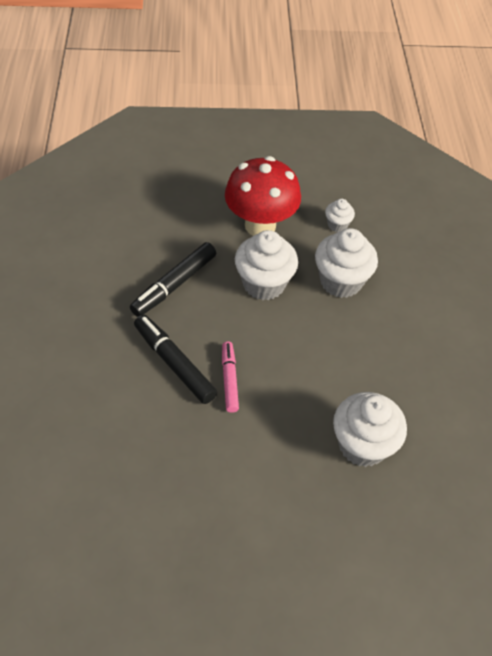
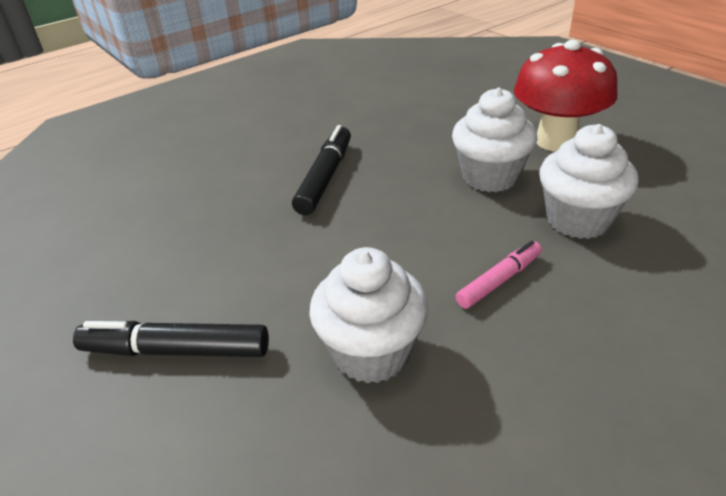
camera: 60 degrees right, 15 degrees down
(174, 285) = (411, 136): black marker -> black marker (176, 350)
(229, 379) = (345, 214): pink marker -> pink marker (499, 281)
(337, 225) = (649, 180): white cupcake -> none

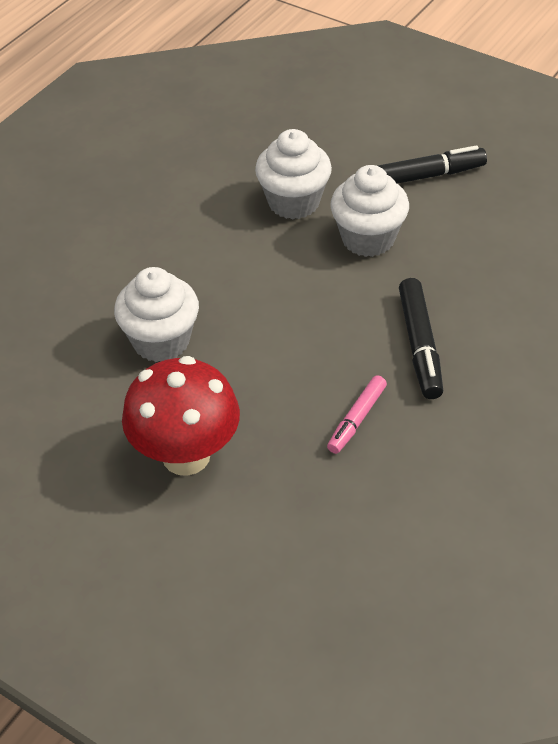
camera: 160 degrees right, 10 degrees up
(490, 177) = (250, 380): white cupcake -> white cupcake (368, 239)
(499, 281) = (220, 269): pink marker -> pink marker (356, 419)

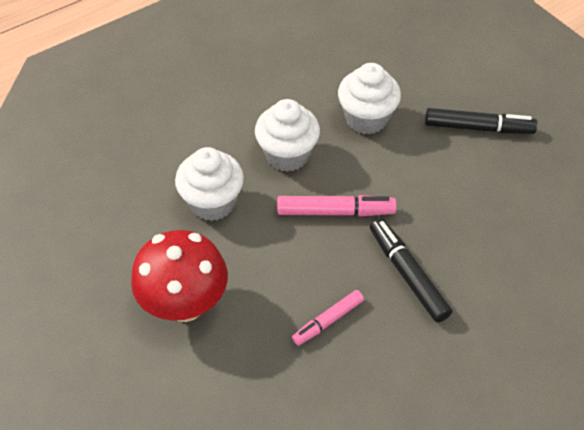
camera: 20 degrees right, 5 degrees up
(308, 308) = (335, 212): none -> pink marker
(368, 239) = (410, 168): white cupcake -> white cupcake (287, 155)
(419, 345) = (407, 274): black marker -> black marker turned 135 degrees clockwise

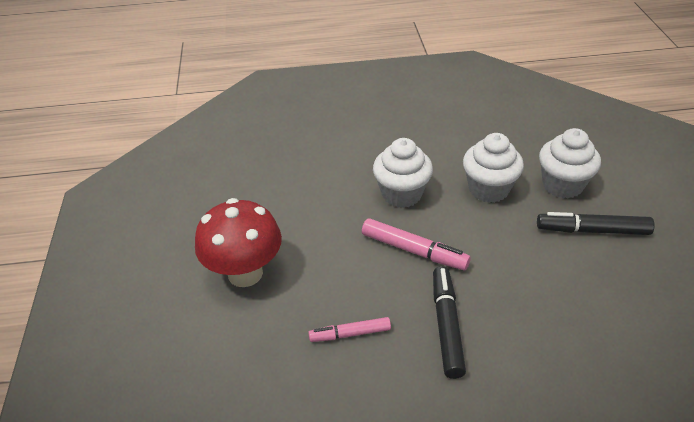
camera: 30 degrees right, 10 degrees down
(212, 202) = (317, 208): white cupcake -> white cupcake (562, 185)
(478, 128) = (592, 230): black marker -> black marker turned 150 degrees clockwise

